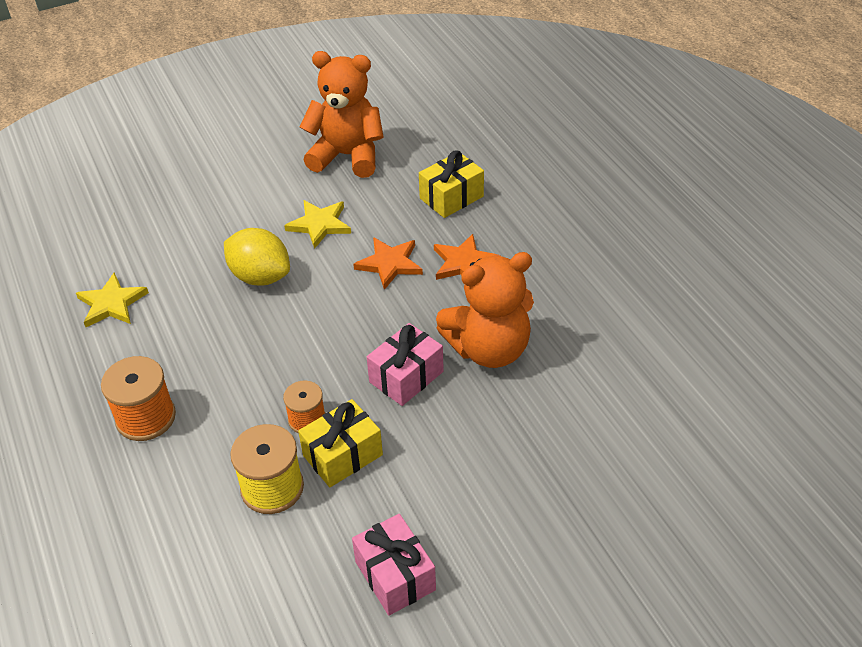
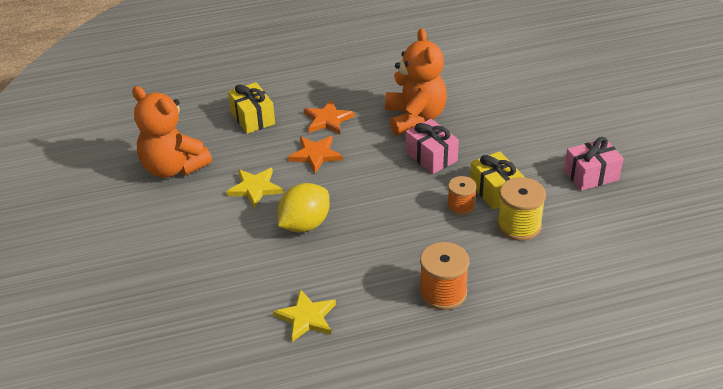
camera: 80 degrees left, 5 degrees down
(347, 156) = (173, 167): orange teddy bear -> orange teddy bear turned 75 degrees counterclockwise

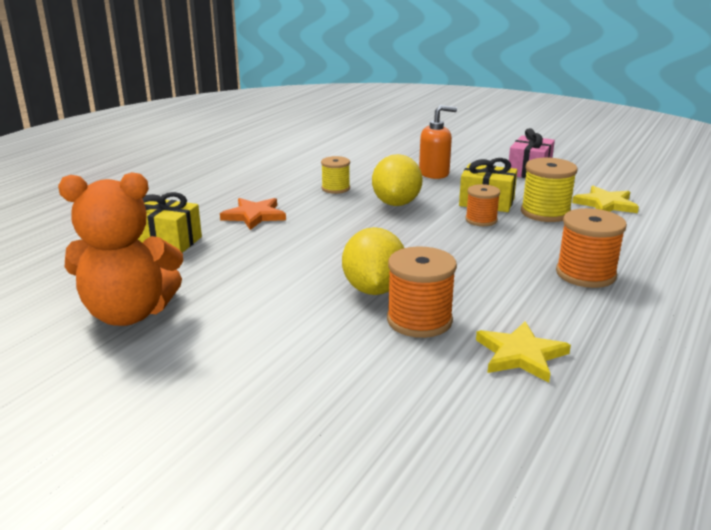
camera: 45 degrees left, 15 degrees down
(255, 188) = (267, 288): yellow star -> yellow star (605, 204)
(294, 262) = (419, 320): none -> orange spool
(315, 155) = (287, 241): orange star -> none
(415, 118) = (335, 188): orange teddy bear -> yellow spool
(431, 157) = (396, 203): pink gift -> yellow lemon
(510, 138) = (434, 173): none -> orange soap dispenser

